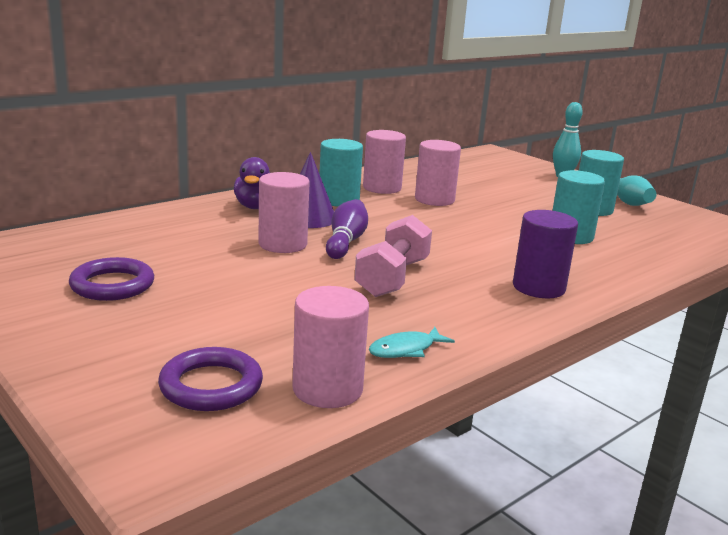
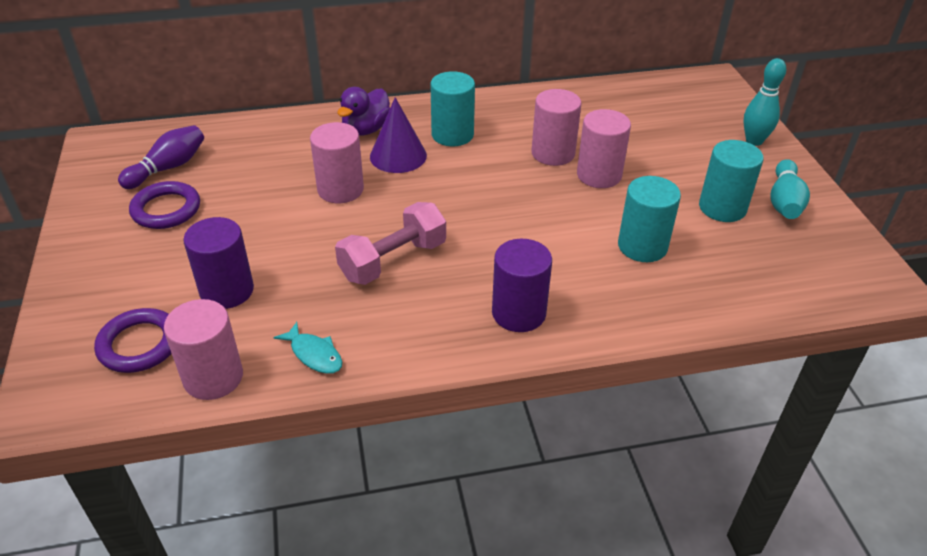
camera: 30 degrees right, 20 degrees up
(258, 327) = (227, 291): none -> purple cylinder
(346, 242) = (399, 199): purple bowling pin -> purple bowling pin (168, 168)
(382, 188) = (516, 123): pink cylinder -> pink cylinder (599, 175)
(405, 349) = (314, 354): turquoise fish -> turquoise fish turned 135 degrees counterclockwise

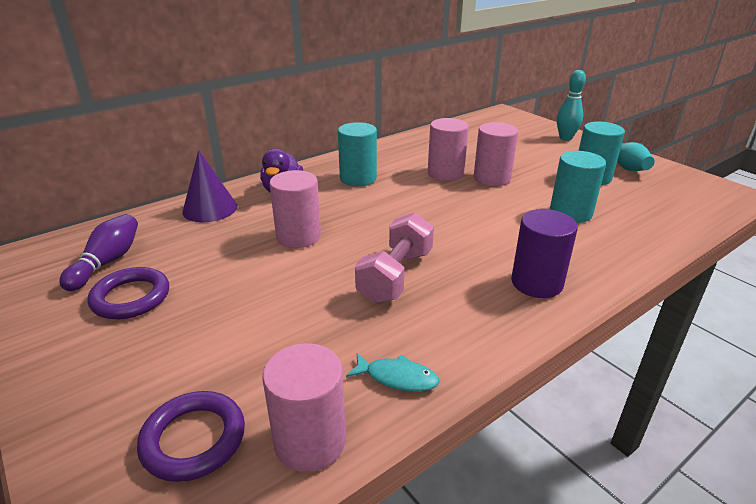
camera: 25 degrees left, 10 degrees down
(227, 291) = (256, 350): purple cylinder -> none
(398, 156) = (327, 201): purple cone -> purple cone (210, 209)

